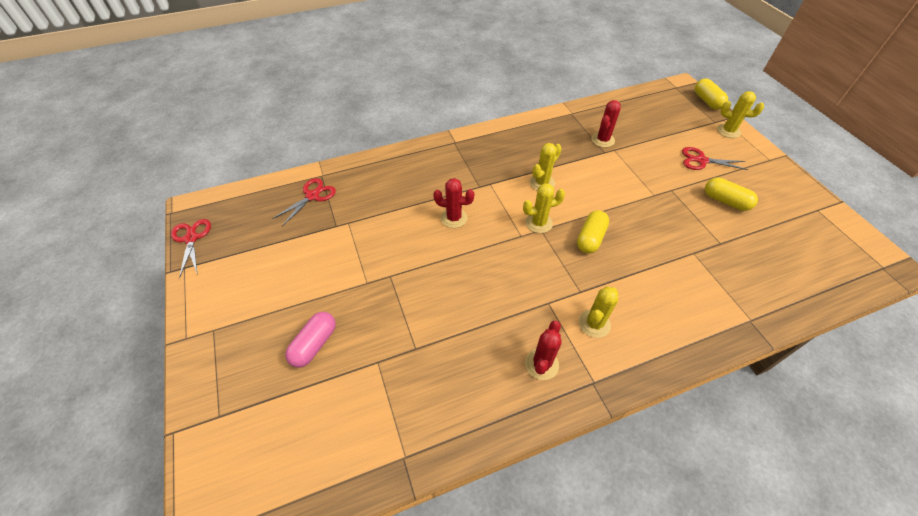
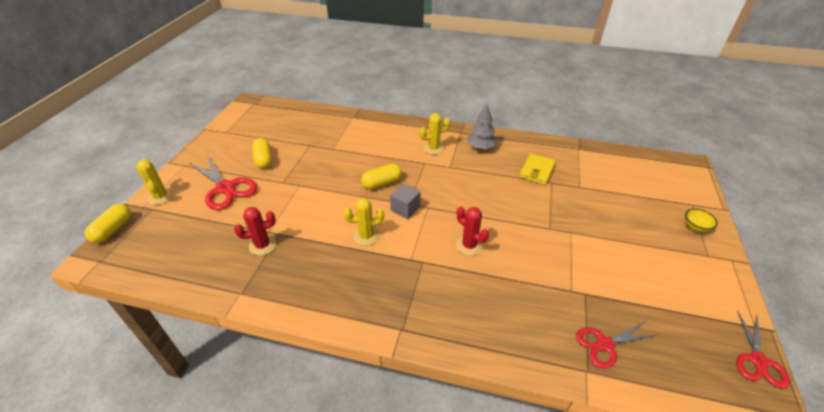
camera: 145 degrees left, 10 degrees down
(221, 370) = (695, 227): none -> yellow bowl
(314, 344) = (622, 212): pink capsule -> none
(443, 360) = (537, 171): none -> yellow wallet
(538, 223) = (405, 209): yellow cactus -> grey cube
(541, 364) = (480, 147): red cactus -> grey tree
(701, 160) = (226, 188): red scissors -> red scissors, size x1.58

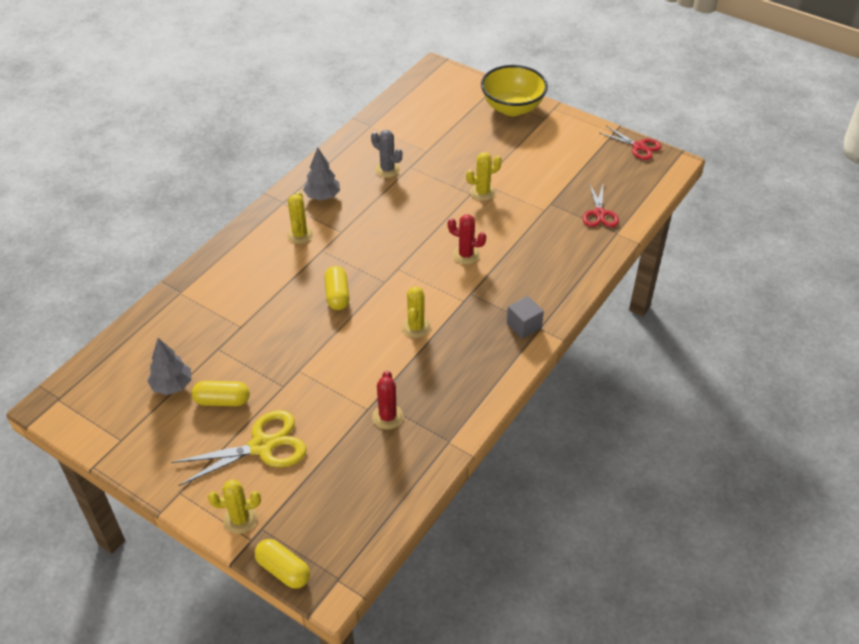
camera: 70 degrees left, 5 degrees up
(226, 188) = (262, 446): red scissors -> yellow scissors
(273, 137) = (172, 385): none -> grey tree
(405, 209) = (391, 286): grey cube -> grey cube (524, 325)
(469, 245) = (466, 255): red cactus -> red cactus turned 45 degrees clockwise
(537, 171) = (387, 169): yellow wallet -> grey cactus
(558, 236) = (482, 192): none -> yellow cactus
(695, 227) = (512, 108): yellow bowl -> yellow bowl, size x2.46

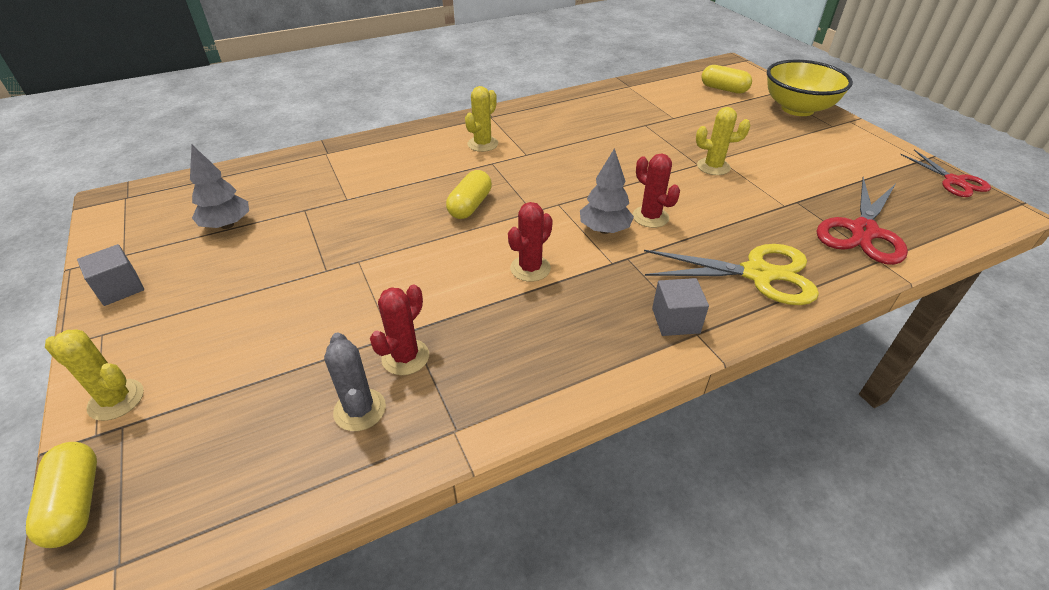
camera: 30 degrees right, 5 degrees down
(152, 462) = (120, 288): none -> grey cube
(222, 400) = (253, 258): yellow capsule -> yellow capsule (723, 89)
(262, 446) = (236, 324): yellow scissors -> yellow scissors (757, 274)
(322, 196) = (534, 122): grey tree -> grey tree (604, 230)
(387, 169) = (618, 120): grey cactus -> grey cactus (360, 410)
(416, 327) = (530, 268): yellow cactus -> red cactus
(599, 214) = (863, 231): red scissors -> red scissors, size x1.58

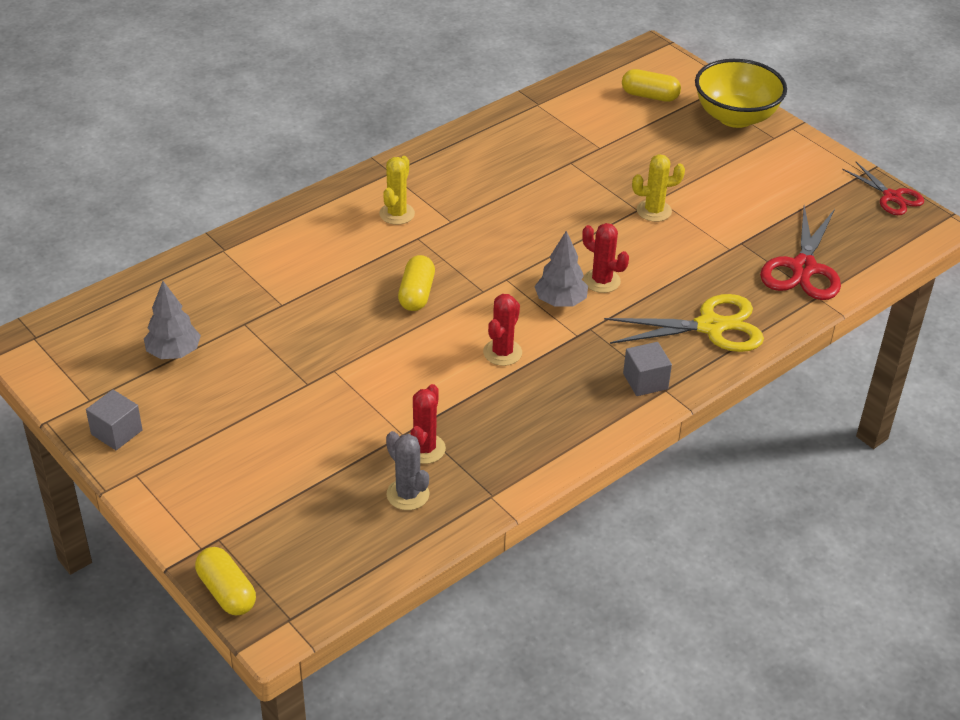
camera: 15 degrees left, 0 degrees up
(116, 400) = (197, 522): yellow cactus -> none

